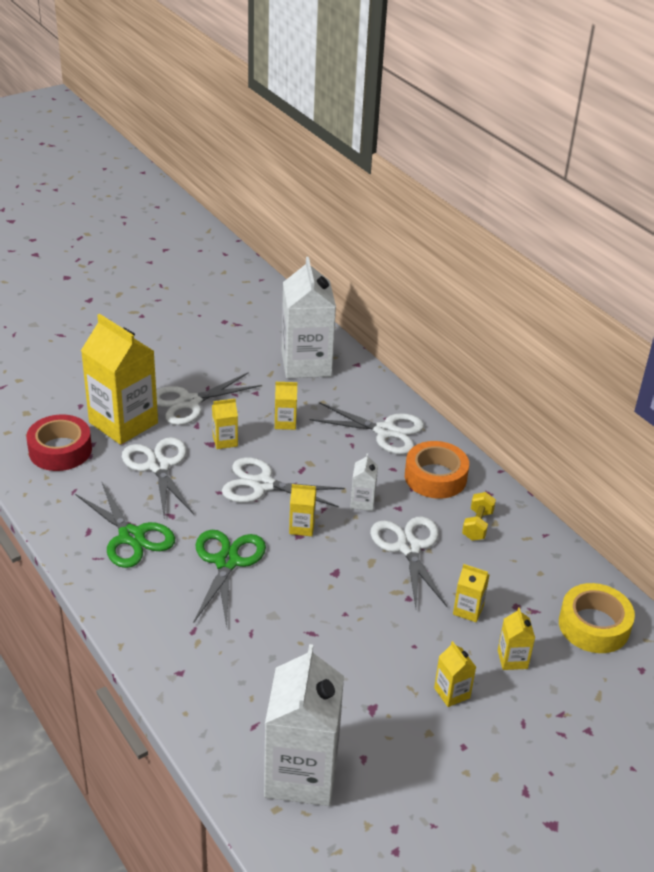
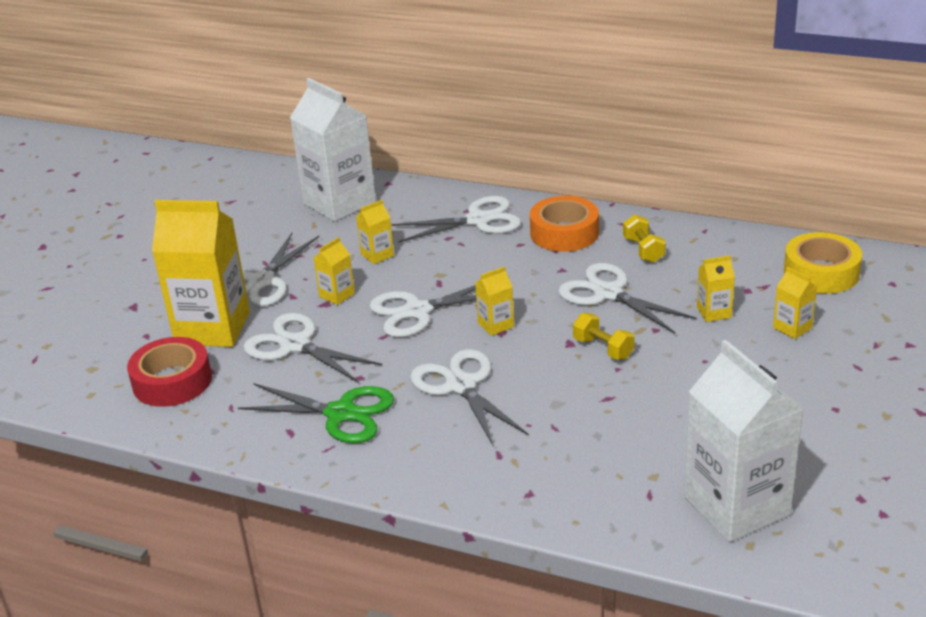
camera: 30 degrees left, 5 degrees down
(227, 562) = (461, 385): green scissors -> white scissors
(353, 591) = (603, 348): none -> yellow dumbbell
(362, 502) = (525, 280): white carton -> none
(452, 693) = (778, 377): yellow carton -> none

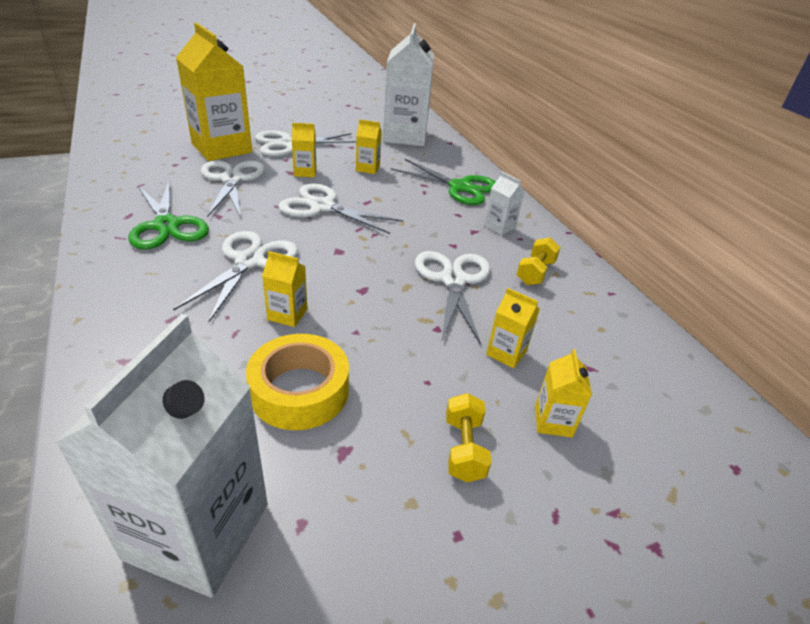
camera: 40 degrees right, 5 degrees up
(172, 381) = (152, 157): red tape -> none
(478, 220) = (460, 187): white scissors -> green scissors
(496, 325) = (345, 245): yellow carton -> yellow carton (287, 314)
(564, 233) = (499, 227): orange tape -> white carton
(603, 348) = (375, 311): yellow dumbbell -> yellow dumbbell (464, 449)
(821, 272) = (667, 398): yellow tape -> yellow tape (299, 391)

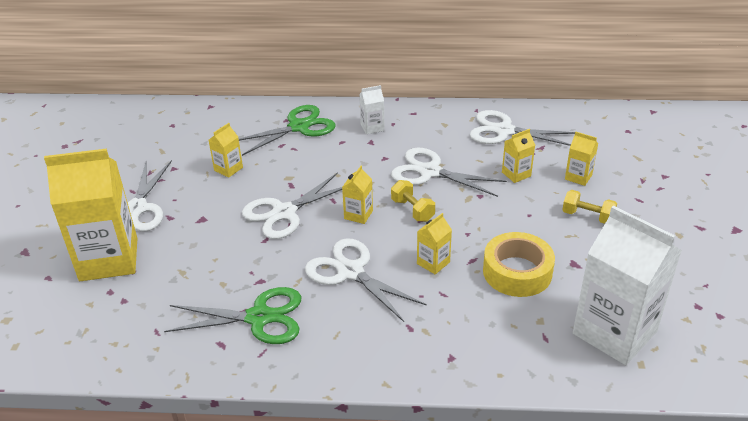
camera: 60 degrees left, 0 degrees up
(232, 180) = (191, 261): white scissors -> white scissors (504, 131)
(305, 172) = (209, 210): yellow carton -> yellow carton (358, 215)
(405, 136) = (176, 129): white carton -> none
(535, 273) = (439, 132): yellow dumbbell -> yellow dumbbell (412, 210)

